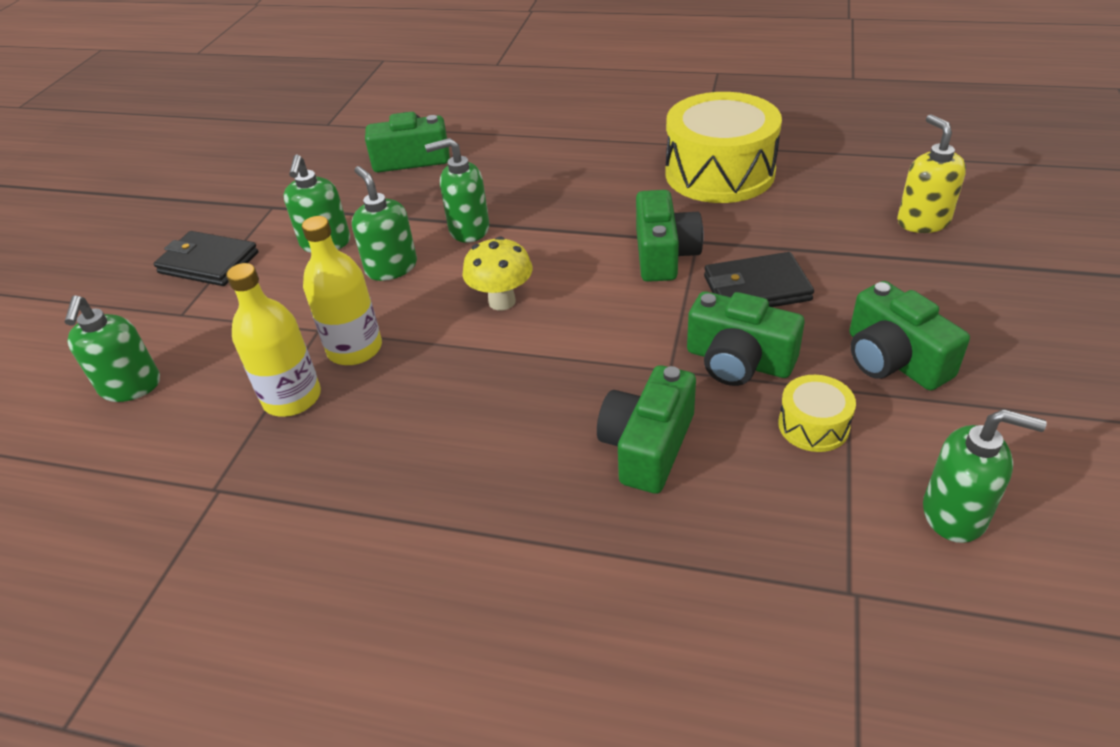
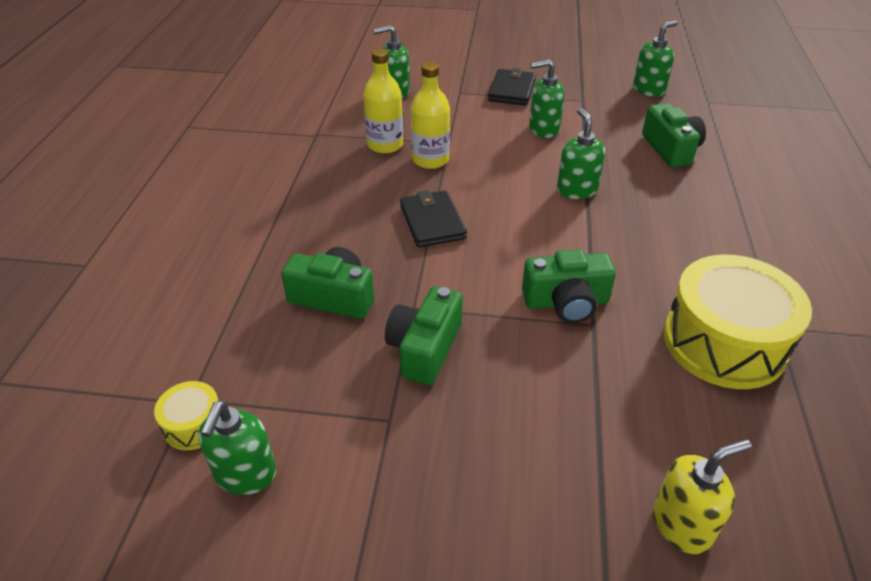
camera: 80 degrees right, 0 degrees up
(391, 267) = (520, 161): green soap dispenser -> green soap dispenser (649, 90)
(502, 301) = (487, 216): yellow mushroom -> none
(756, 288) = (525, 364): black wallet -> black wallet (432, 222)
(813, 425) = (348, 392): yellow drum -> yellow drum (194, 425)
(893, 359) = (430, 459): green camera -> none

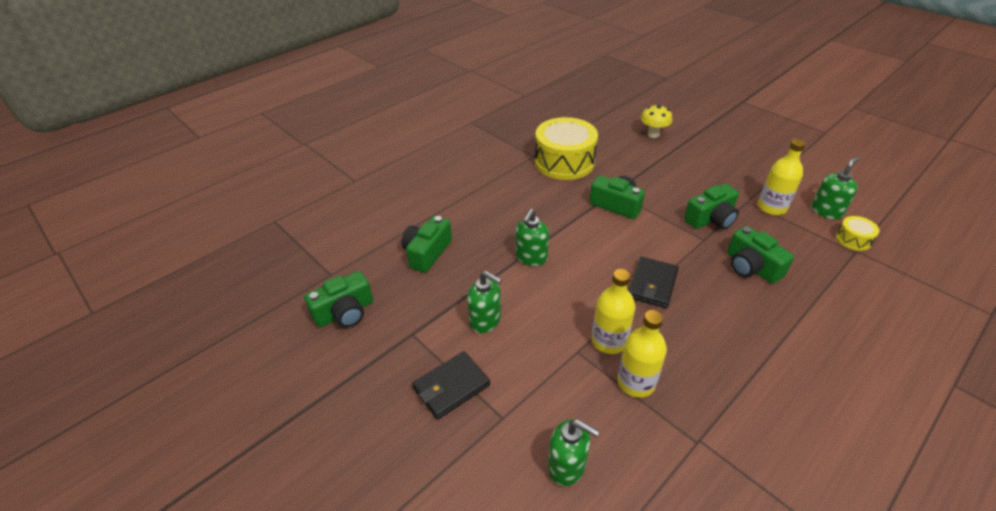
camera: 140 degrees left, 0 degrees up
(343, 428) = (772, 207): none -> yellow bottle
(649, 90) = (345, 312): green soap dispenser -> green camera
(682, 525) = (653, 134): yellow soap dispenser -> yellow mushroom

